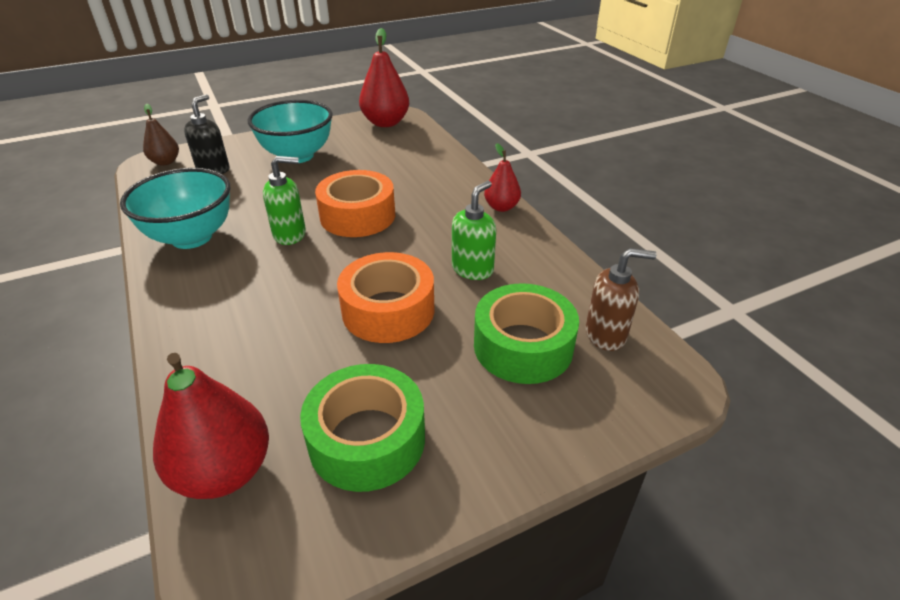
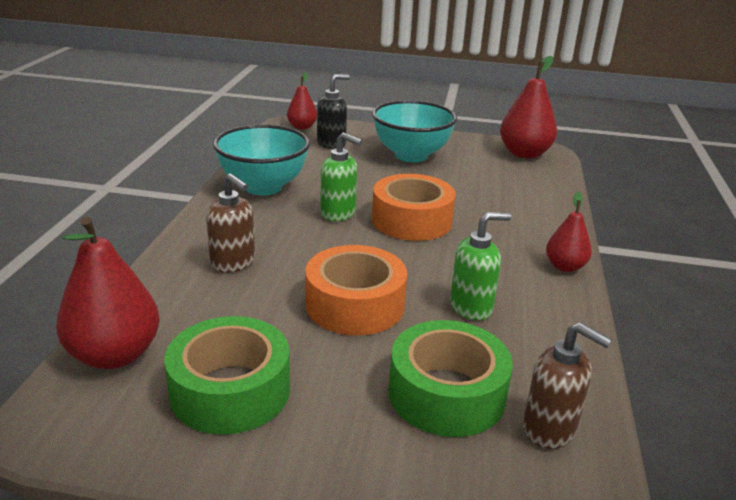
camera: 35 degrees right, 10 degrees down
(165, 162) = (302, 127): brown pear -> red pear
(243, 324) = (233, 263): none -> brown soap dispenser

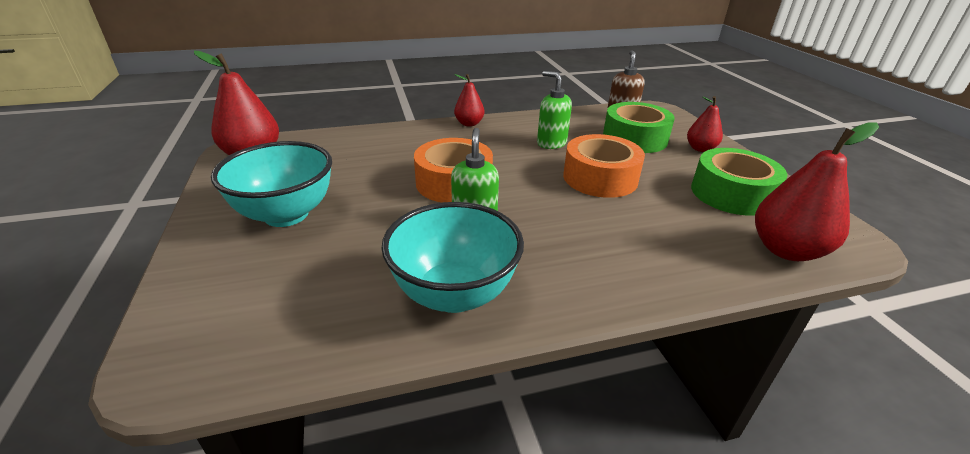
camera: 115 degrees left, 5 degrees up
(233, 263) = (622, 247): brown soap dispenser -> none
(302, 127) = (184, 348): red pear -> red pear (700, 149)
(331, 144) = (265, 287): black soap dispenser -> none

